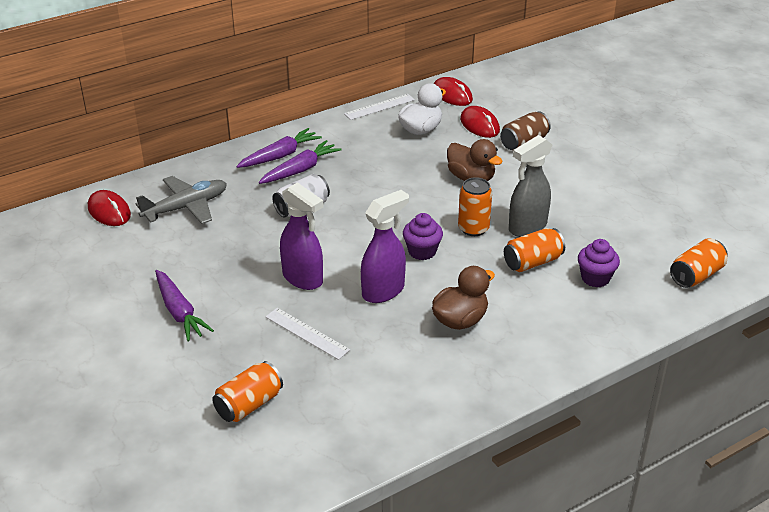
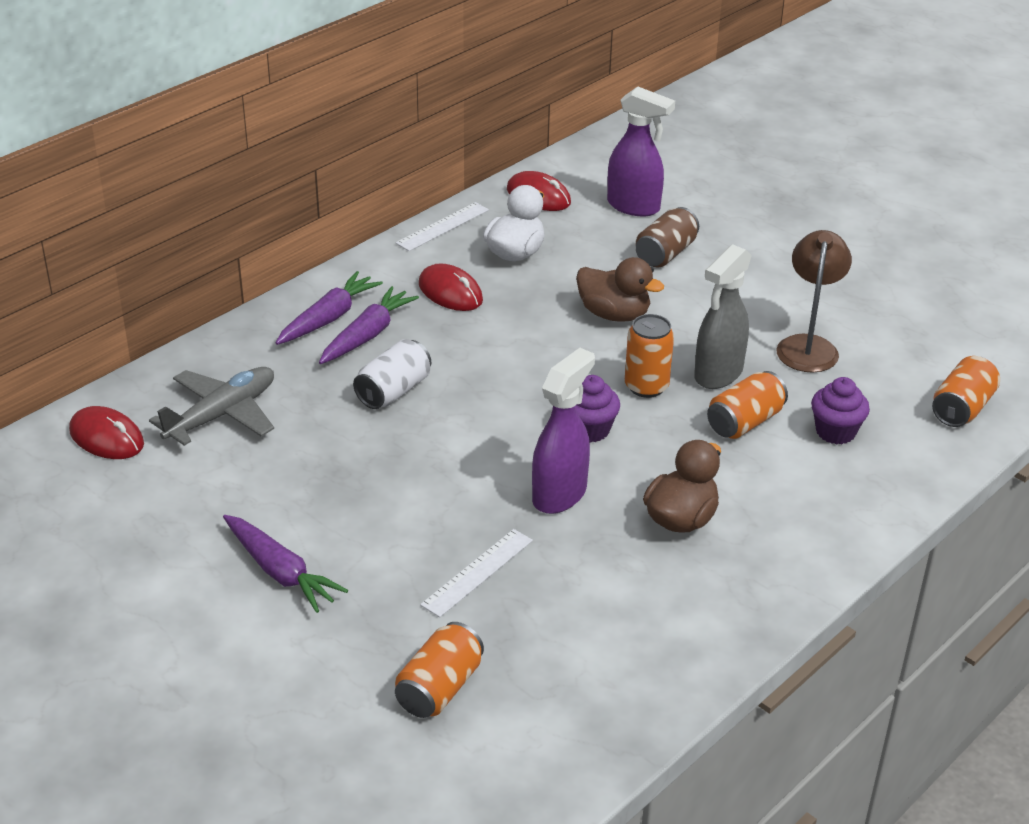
camera: 15 degrees left, 0 degrees up
(303, 278) = (439, 494): purple spray bottle -> purple spray bottle (634, 207)
(307, 333) = (477, 572): white ruler -> white ruler turned 75 degrees counterclockwise
(479, 125) = (594, 236): red mouse -> red mouse (450, 292)
(600, 217) = (808, 346): none -> brown lamp

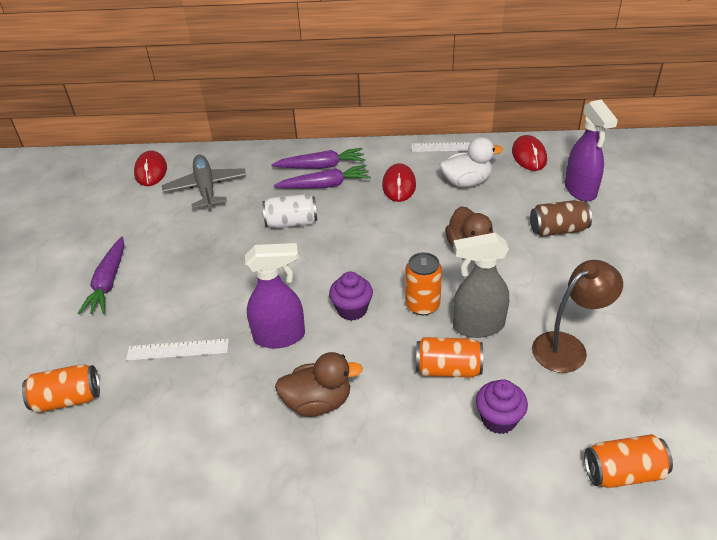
camera: 50 degrees right, 5 degrees up
(222, 415) = (206, 188): grey plane -> grey plane turned 105 degrees counterclockwise

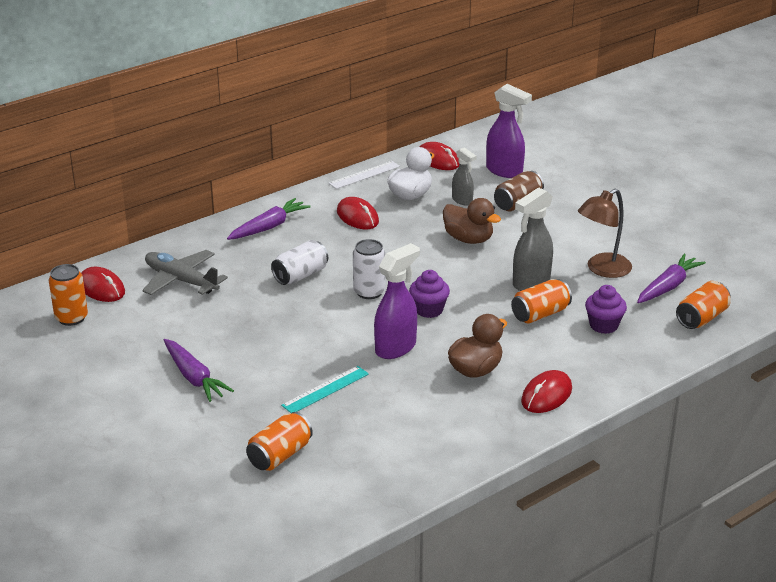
camera: 40 degrees left, 10 degrees down
(178, 350) = (325, 390): white ruler -> turquoise ruler
(324, 265) = (369, 292): none -> white can
(325, 185) = (292, 239): purple carrot -> purple carrot (668, 287)
(349, 476) = (546, 395): none -> red mouse
(422, 305) = (477, 286): orange can -> orange can (71, 318)
(507, 206) = (462, 200): none -> grey spray bottle
(568, 347) = (602, 269): brown lamp -> brown lamp turned 150 degrees counterclockwise

